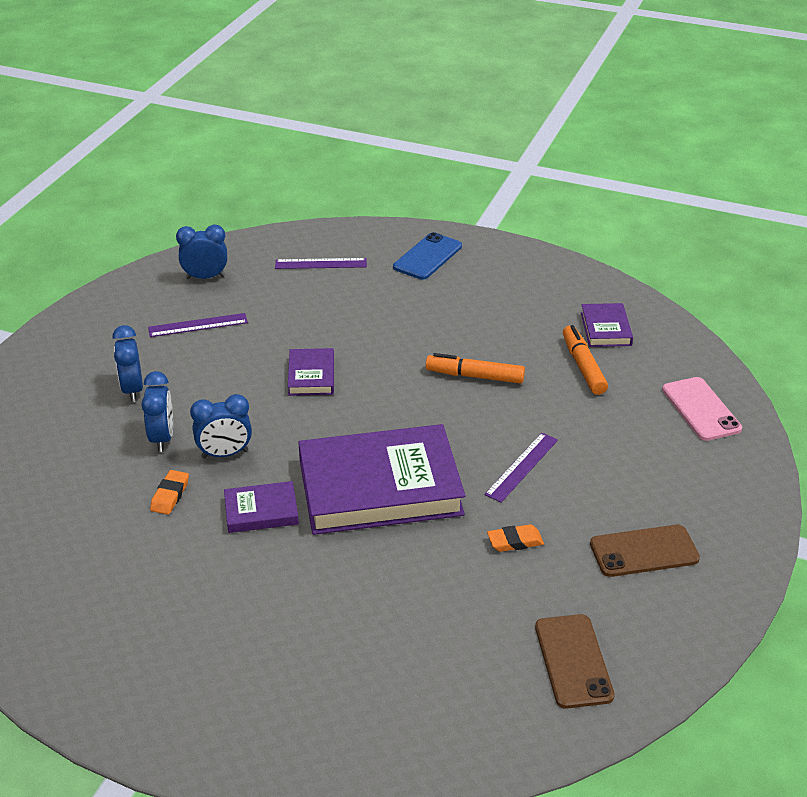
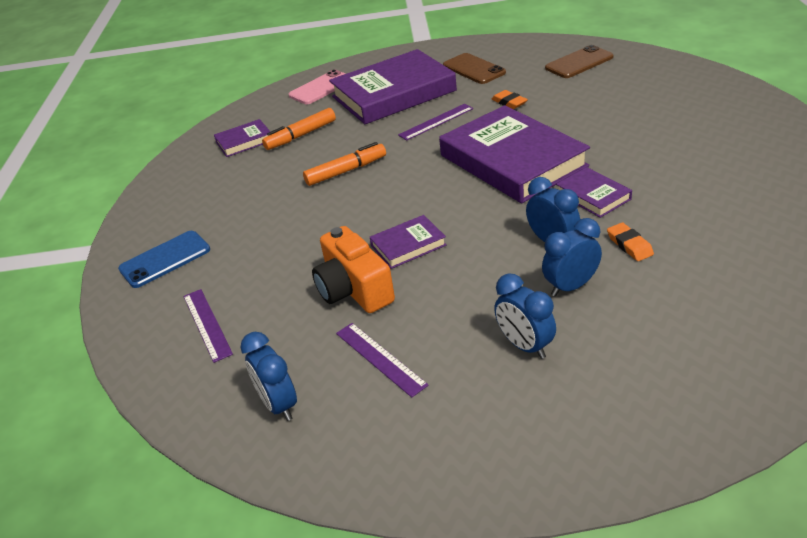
camera: 110 degrees left, 0 degrees up
(132, 390) = (525, 345): blue clock -> blue clock turned 90 degrees clockwise
(170, 495) = (629, 245): orange eraser -> orange eraser turned 75 degrees clockwise
(285, 334) = (354, 289): none -> orange camera
(428, 257) = (165, 259): blue phone -> blue phone turned 45 degrees counterclockwise
(474, 376) = (346, 171): orange marker -> orange marker turned 105 degrees counterclockwise
(521, 467) = (436, 122): purple ruler -> purple ruler turned 45 degrees counterclockwise
(629, 459) = (394, 94): none -> purple book

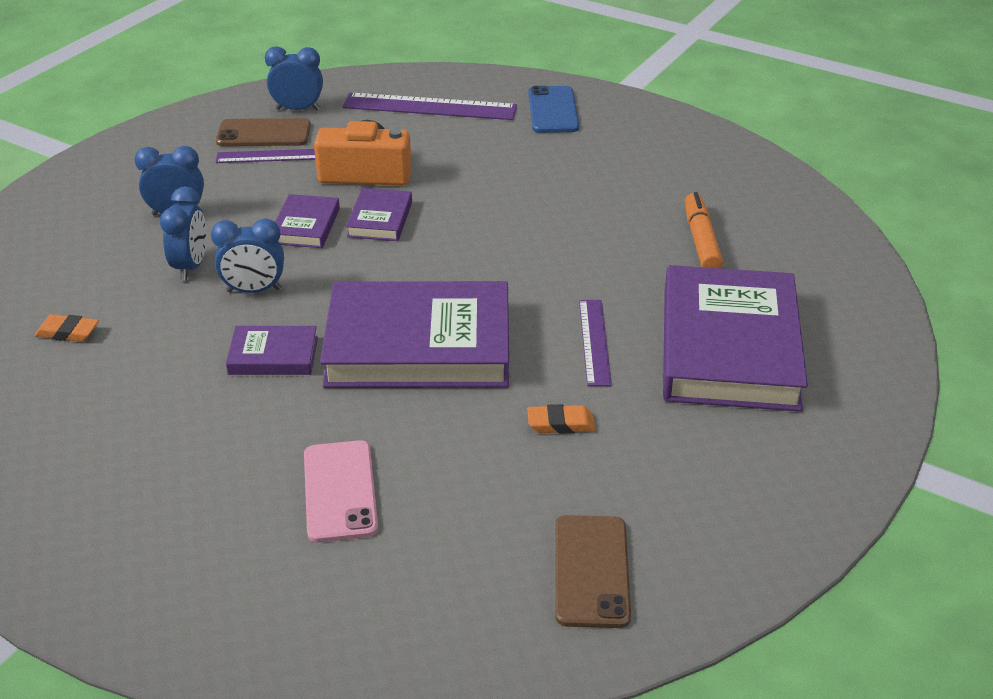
camera: 120 degrees right, 0 degrees up
(207, 324) = (430, 107): purple ruler -> purple ruler, size x1.65
(244, 141) = (740, 203): purple book -> purple book (306, 226)
(321, 88) = (833, 302): pink phone -> pink phone (339, 491)
(346, 171) = (568, 238): orange marker -> none
(473, 69) = (717, 454): brown phone -> brown phone (264, 133)
(629, 245) = (177, 327): orange eraser -> orange eraser (68, 332)

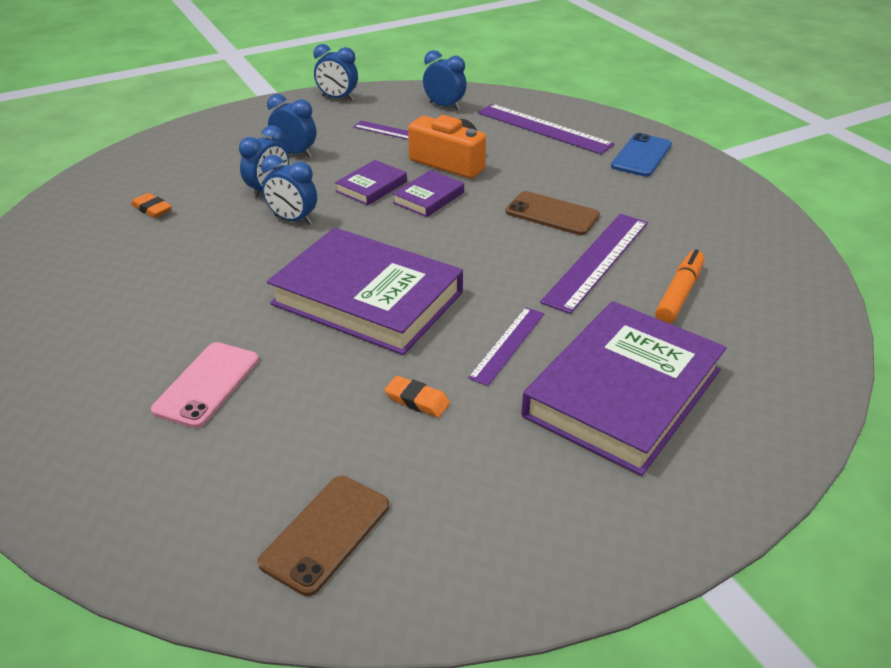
camera: 30 degrees right, 0 degrees up
(160, 133) = (337, 98): none -> blue clock
(264, 133) = (405, 116): brown phone -> brown phone (552, 214)
(273, 356) = (260, 269): purple book -> none
(604, 232) = (597, 261): none -> purple ruler

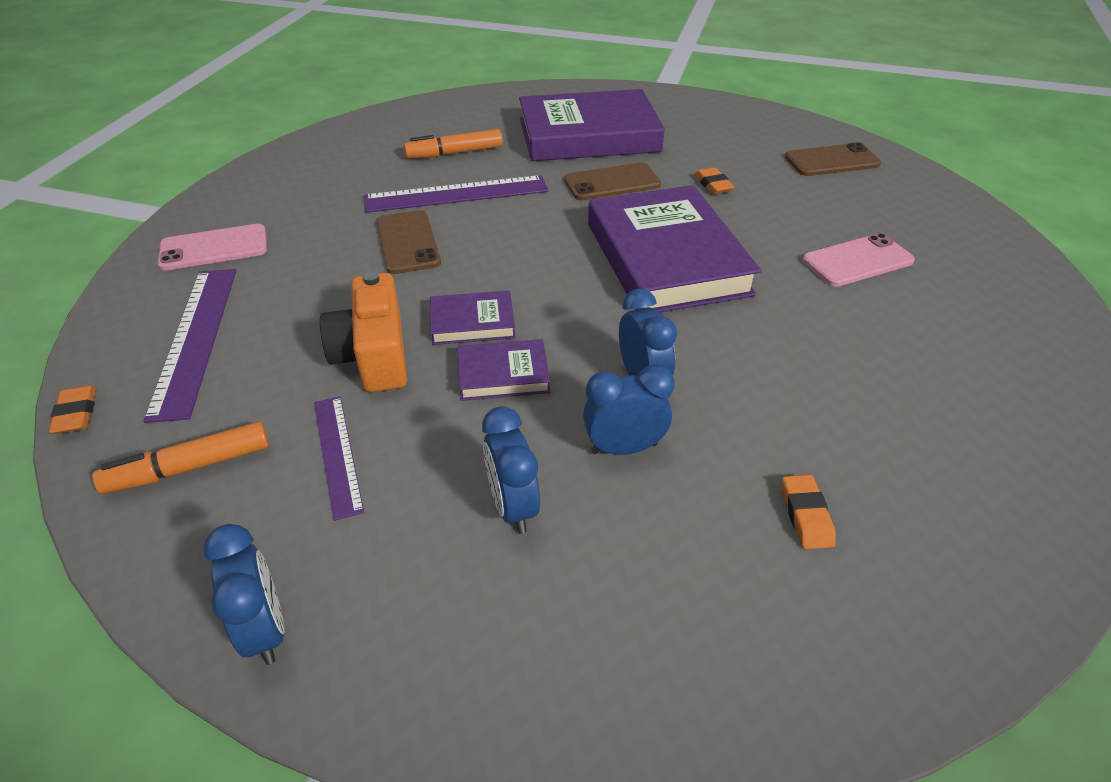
camera: 135 degrees left, 5 degrees up
(444, 106) = (189, 467): blue clock -> orange marker
(507, 345) = (612, 182): purple ruler -> brown phone
(523, 95) = (76, 414): none -> orange eraser
(641, 156) = (214, 248): blue phone -> pink phone

